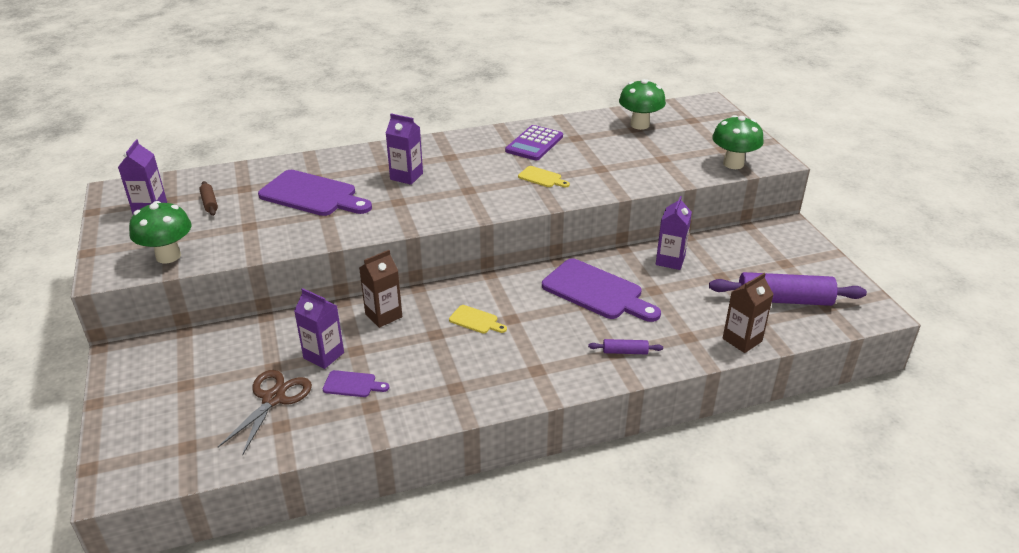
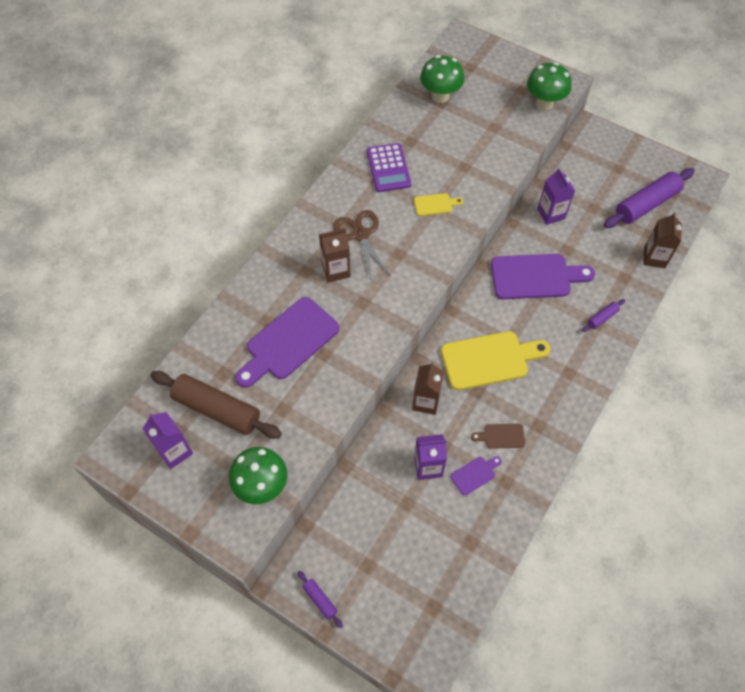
camera: 40 degrees left, 25 degrees up
(123, 381) = (320, 600): none -> purple rolling pin
(209, 203) = (217, 409): brown rolling pin -> brown rolling pin, size x2.21
(274, 398) = (439, 526): brown scissors -> brown scissors (360, 234)
(312, 195) = (289, 342): purple cutting board -> purple cutting board turned 150 degrees clockwise
(406, 176) = (336, 270): purple carton -> brown carton
(412, 374) = (501, 436): none -> brown cutting board
(476, 320) = (489, 360): yellow cutting board -> yellow cutting board, size x2.15

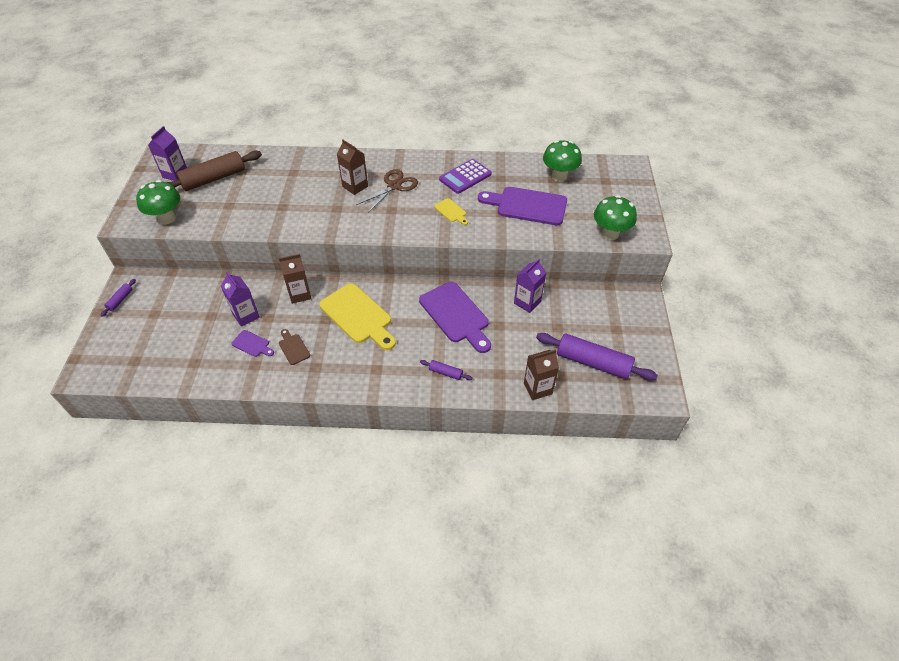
camera: 60 degrees right, 10 degrees down
(217, 409) = (214, 179): brown rolling pin -> brown rolling pin turned 60 degrees clockwise
(289, 342) = (282, 188): purple cutting board -> purple cutting board (527, 206)

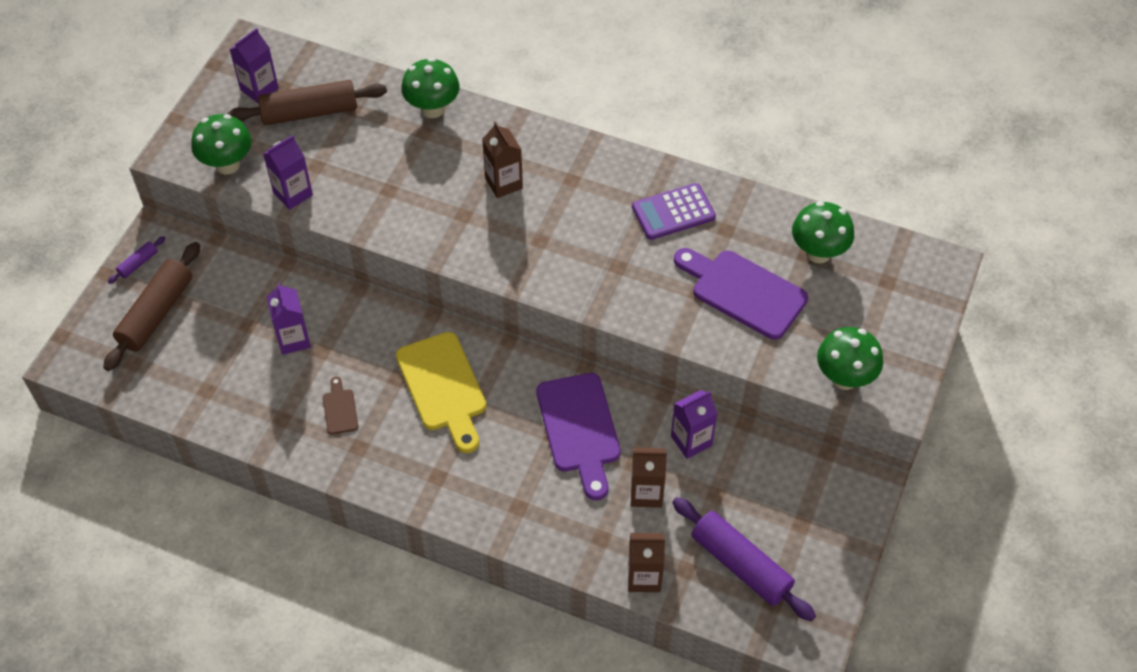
camera: 20 degrees right, 5 degrees up
(142, 326) = (156, 313): none -> brown rolling pin
(218, 224) = (293, 194): none -> purple carton
(252, 344) = (288, 386): purple cutting board -> none
(293, 160) = (432, 109): none -> green mushroom
(300, 294) = (376, 327): brown carton -> brown carton (646, 493)
(394, 186) = (561, 199): brown scissors -> none
(445, 373) = (528, 512): purple rolling pin -> none
(451, 211) = (626, 268): yellow cutting board -> none

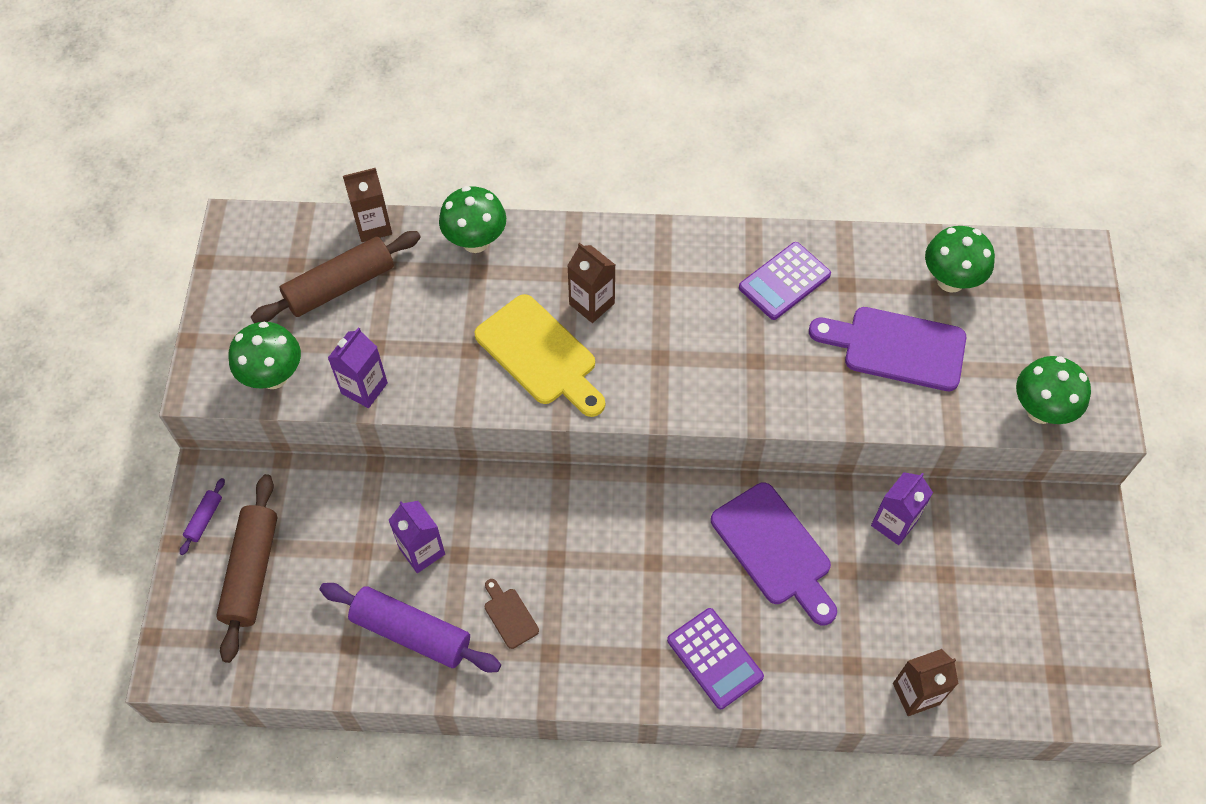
camera: 20 degrees left, 5 degrees up
(259, 89) = (270, 275): purple carton -> none
(443, 387) = (610, 551): yellow cutting board -> yellow cutting board (540, 354)
(489, 495) = (714, 658): none -> purple calculator
(646, 493) = (875, 598): brown carton -> brown carton (373, 226)
(741, 565) = (1006, 644): purple rolling pin -> purple rolling pin (411, 632)

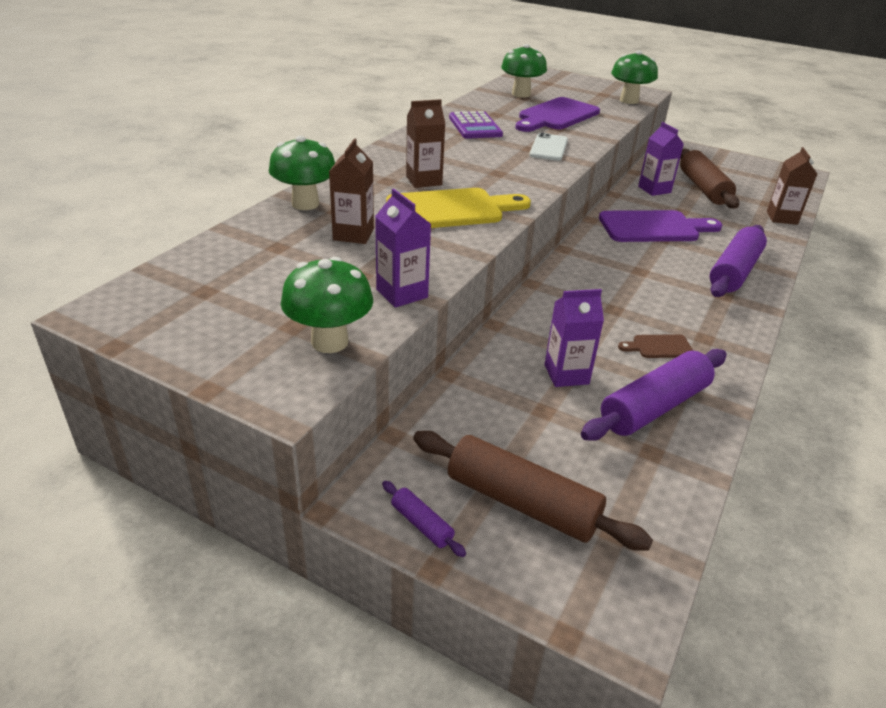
camera: 65 degrees left, 25 degrees down
(340, 286) = (265, 274): brown rolling pin -> brown rolling pin (703, 188)
(373, 226) = (221, 241): brown carton -> brown carton (353, 234)
(714, 658) = (734, 272): purple calculator -> purple rolling pin
(773, 378) = (548, 148): none -> white phone

